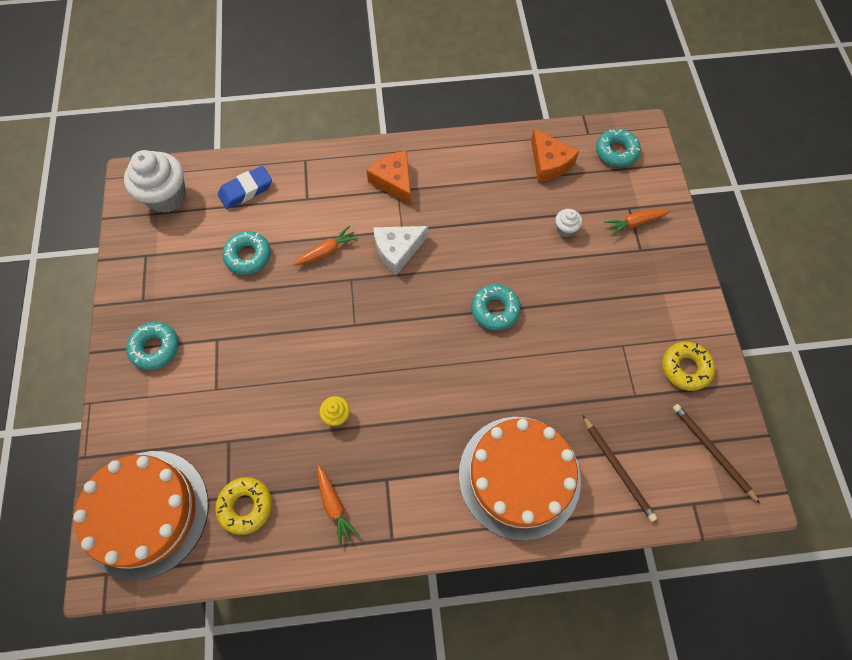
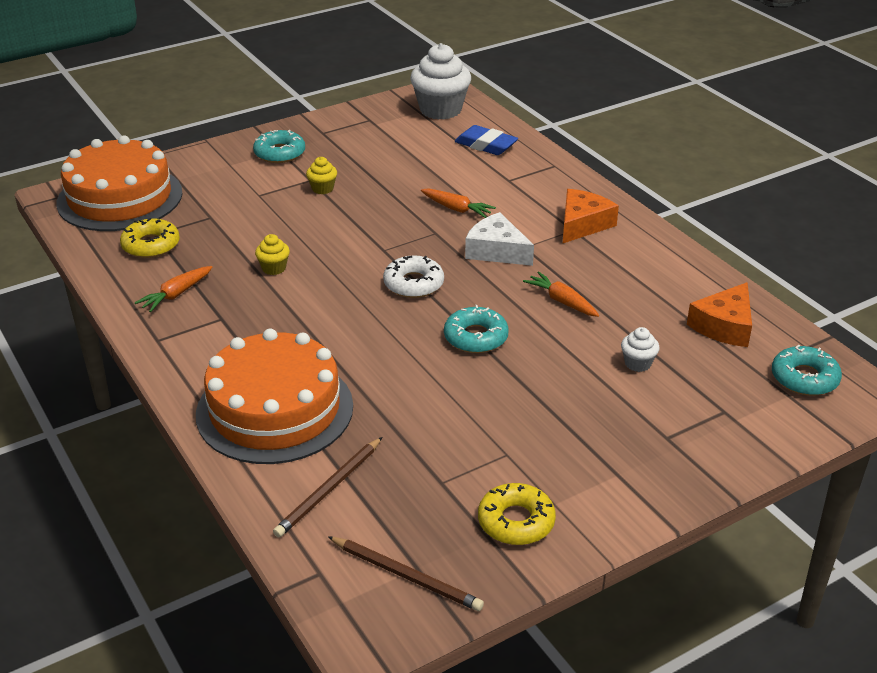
camera: 65 degrees right, 30 degrees down
(237, 335) = (322, 189): none -> yellow cupcake
(248, 256) = (413, 168): turquoise donut -> none
(411, 322) = (413, 284): none -> white donut
(634, 223) = (704, 422): orange carrot -> orange carrot (562, 301)
(712, 451) = (406, 576): brown pencil -> brown pencil turned 90 degrees clockwise

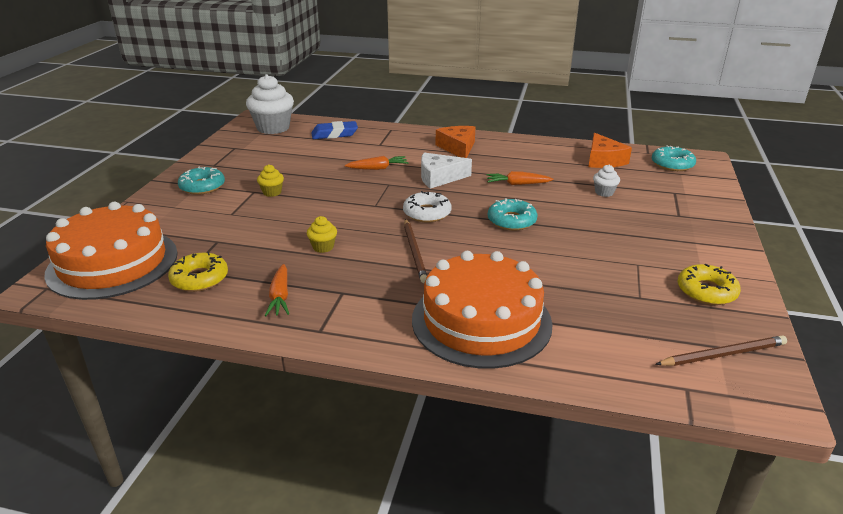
camera: 45 degrees left, 5 degrees down
(329, 489) = (599, 341): brown pencil -> brown pencil (414, 252)

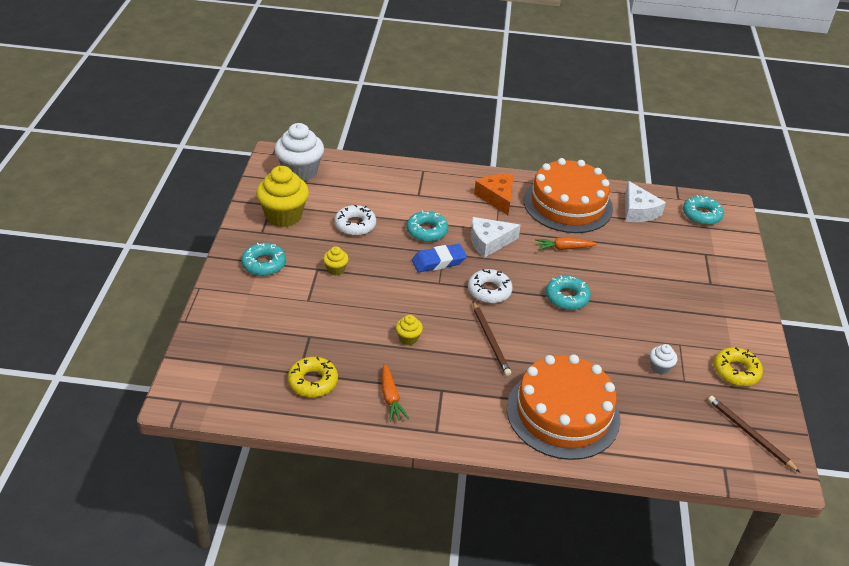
camera: 10 degrees left, 10 degrees up
(113, 263) = (226, 368): orange cake -> orange cake (568, 204)
(241, 155) = (284, 216): none -> yellow cupcake
(307, 162) = (355, 225): none -> white donut
(334, 134) = (367, 180): blue eraser -> blue eraser (438, 262)
(378, 168) = (427, 231): orange carrot -> turquoise donut
(603, 160) = (638, 211): orange cheese -> white cheese
(604, 192) = (643, 256): white cupcake -> white cupcake (660, 367)
(723, 354) = (749, 434): brown pencil -> brown pencil turned 105 degrees counterclockwise

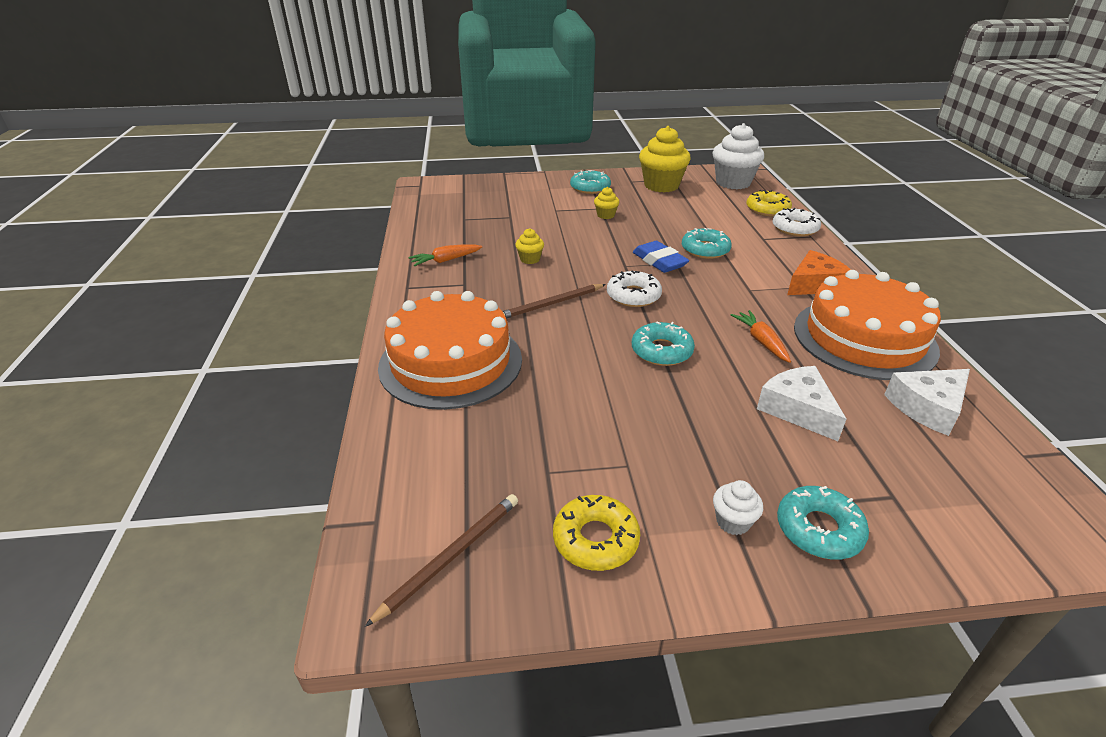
camera: 80 degrees right, 5 degrees down
(313, 381) = (455, 225): yellow donut -> yellow donut (767, 209)
(355, 225) = (679, 215): white donut -> white donut (795, 228)
(489, 242) = (722, 287): white cheese -> white cheese (798, 409)
(660, 367) = (565, 444): white cupcake -> white cupcake (733, 522)
(701, 215) = (1010, 489): turquoise donut -> turquoise donut (819, 529)

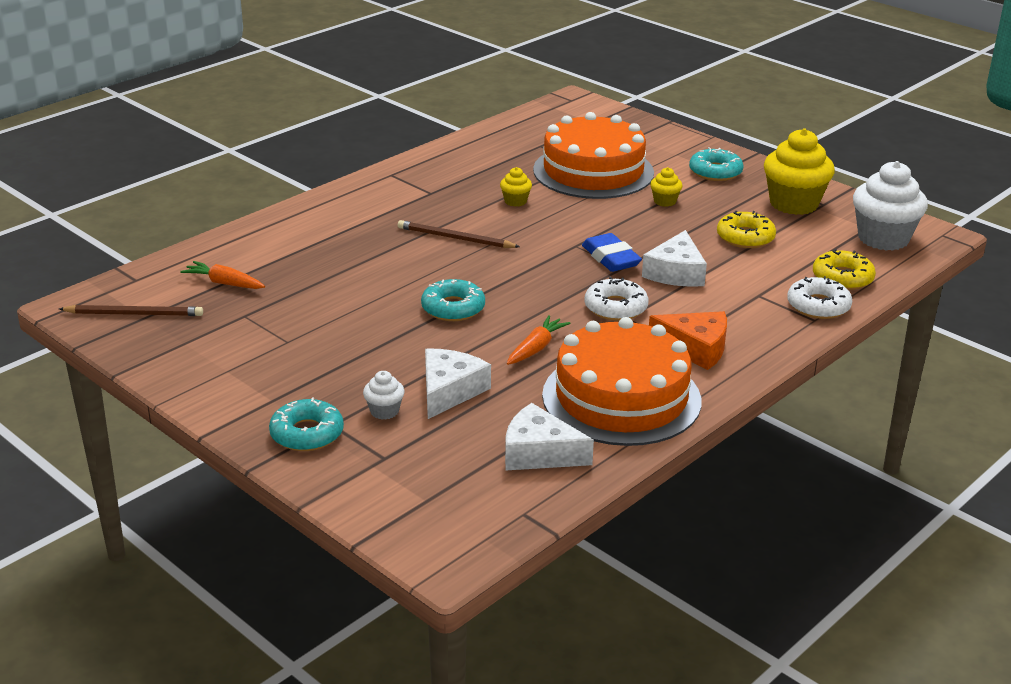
camera: 50 degrees right, 5 degrees down
(446, 260) = (455, 170): orange carrot -> orange carrot (224, 283)
(451, 362) = (317, 233): orange cake -> orange cake (593, 171)
(595, 539) = (201, 354): yellow donut -> yellow donut (745, 237)
(633, 295) = (525, 267): white donut -> white donut (615, 307)
(659, 261) = (611, 258): blue eraser -> blue eraser turned 45 degrees counterclockwise
(705, 250) = (676, 272): turquoise donut -> white cheese
(733, 522) = (275, 398): white cupcake -> white cupcake (384, 411)

